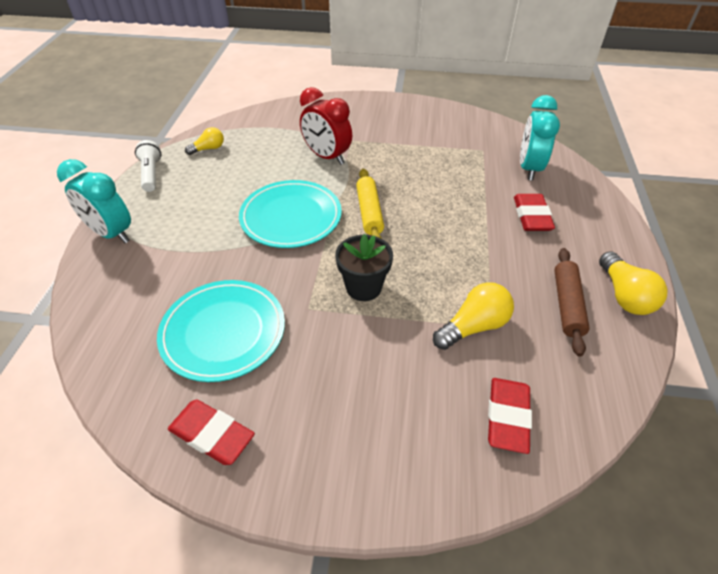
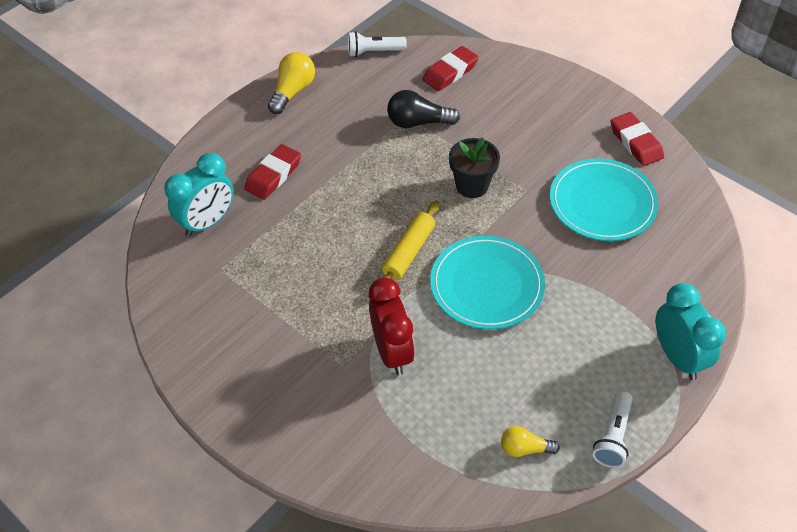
camera: 145 degrees left, 5 degrees up
(473, 326) = (418, 122): yellow light bulb -> black light bulb
(567, 305) = (339, 104): brown rolling pin -> none
(620, 395) = (374, 52): none -> white flashlight

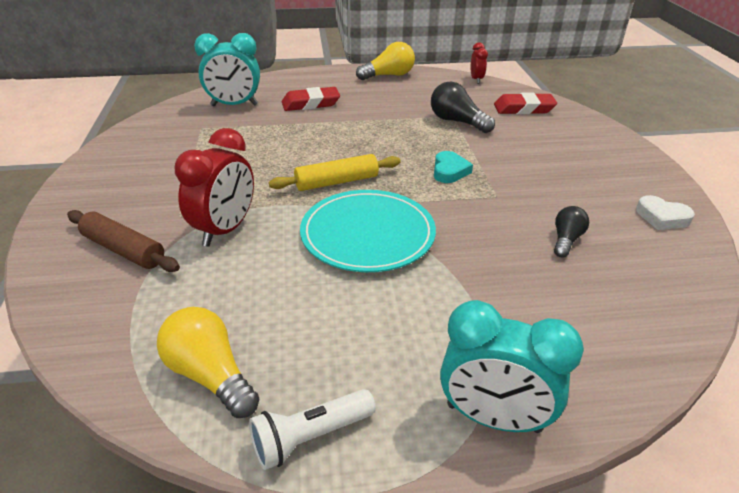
camera: 40 degrees right, 15 degrees down
(348, 420) = (123, 250): none -> brown rolling pin
(374, 52) = (476, 79): white flashlight -> red clock
(472, 185) = (449, 171): black flower pot -> turquoise heart
(524, 448) = (210, 375): yellow light bulb -> yellow light bulb, size x1.59
(602, 203) = (566, 240): turquoise plate -> black light bulb
(635, 142) = (662, 217): red eraser -> white heart
(677, 357) = (493, 418): turquoise clock -> turquoise clock turned 90 degrees clockwise

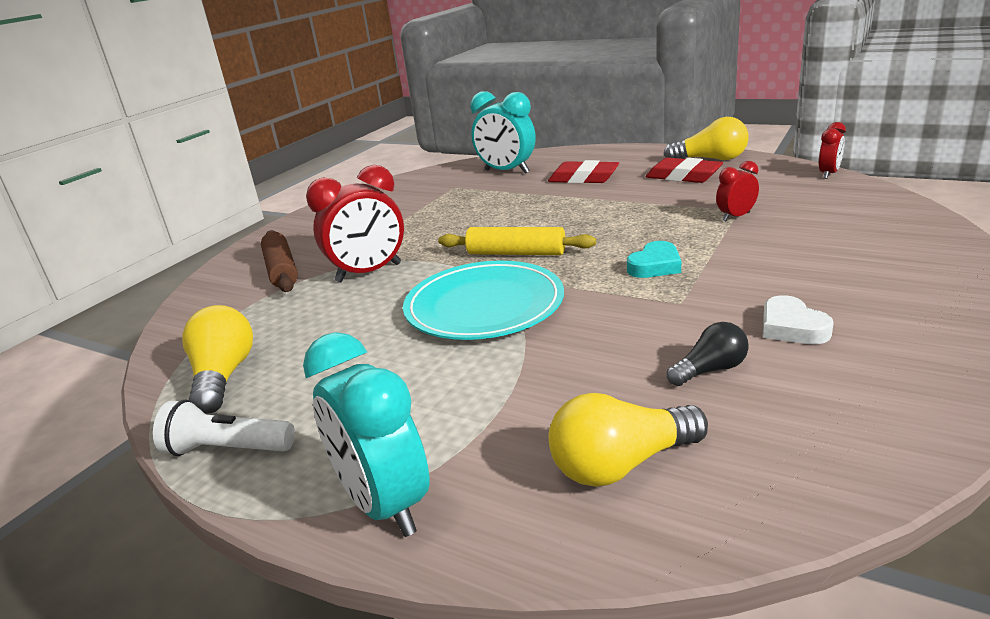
camera: 40 degrees right, 10 degrees down
(457, 122) = (736, 217): black light bulb -> red clock
(524, 108) = (857, 214): red eraser -> red eraser (683, 176)
(593, 322) = (621, 464): none -> yellow light bulb
(662, 217) = (910, 383): white heart -> white heart (792, 327)

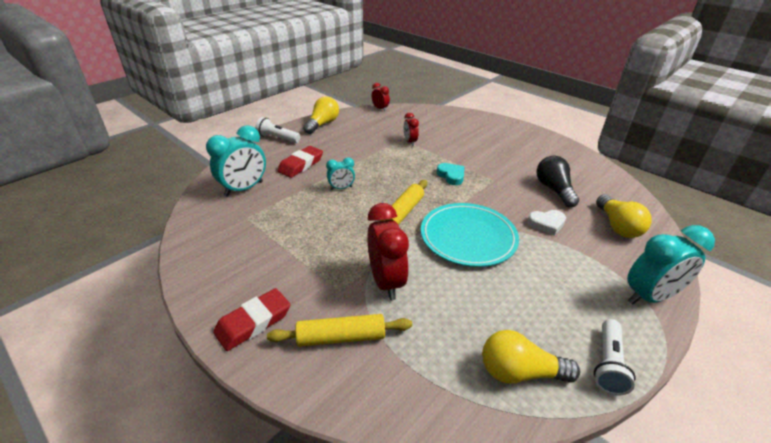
camera: 80 degrees left, 10 degrees up
(281, 270) = (341, 337): brown rolling pin -> yellow rolling pin
(548, 209) = (341, 188): none -> turquoise clock
(636, 152) = (277, 138): none -> white flashlight
(683, 176) = (339, 137): red eraser -> red eraser (253, 322)
(710, 370) = (554, 190): black light bulb -> black light bulb, size x1.59
(792, 327) = (526, 164): white heart -> white heart (546, 224)

